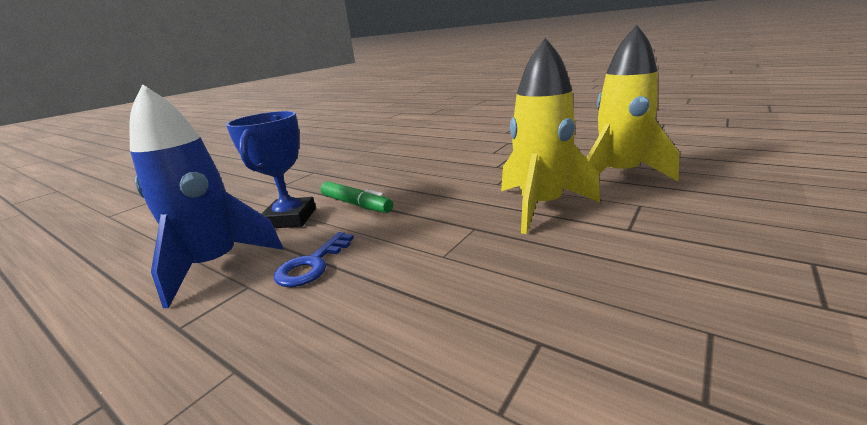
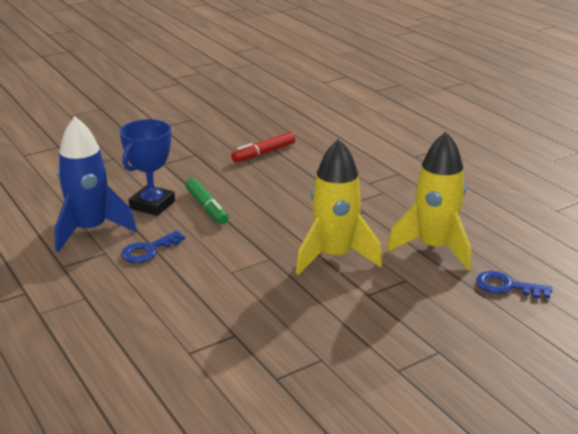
camera: 20 degrees right, 5 degrees up
(379, 157) = (264, 153): none -> red marker
(734, 182) = (506, 286): none -> blue key

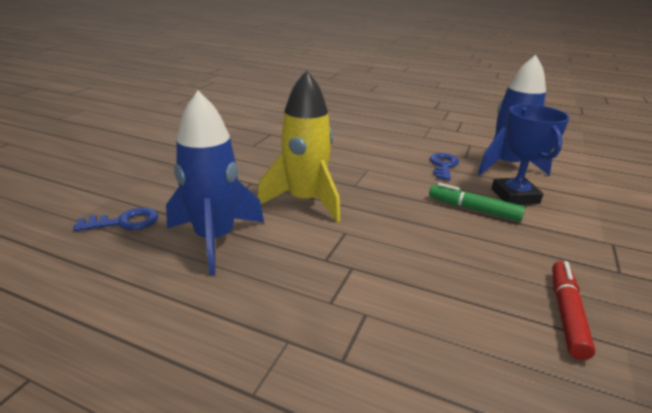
camera: 145 degrees right, 0 degrees up
(434, 248) = (215, 239): yellow rocket -> blue rocket

